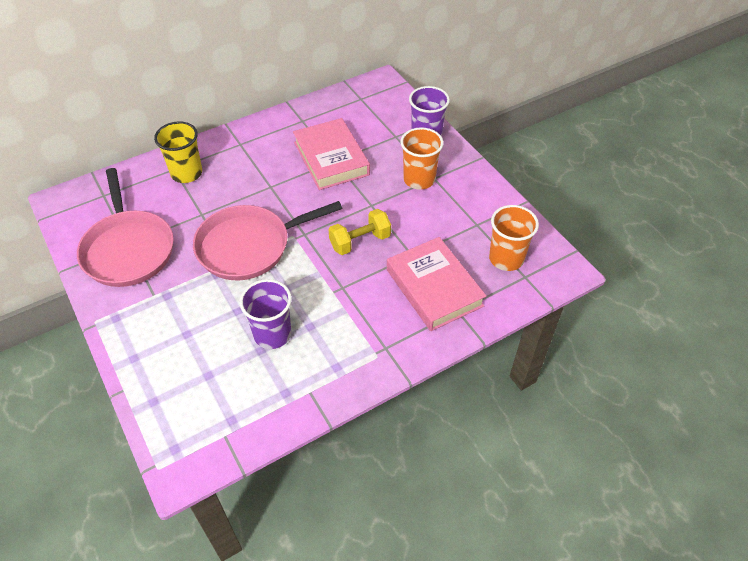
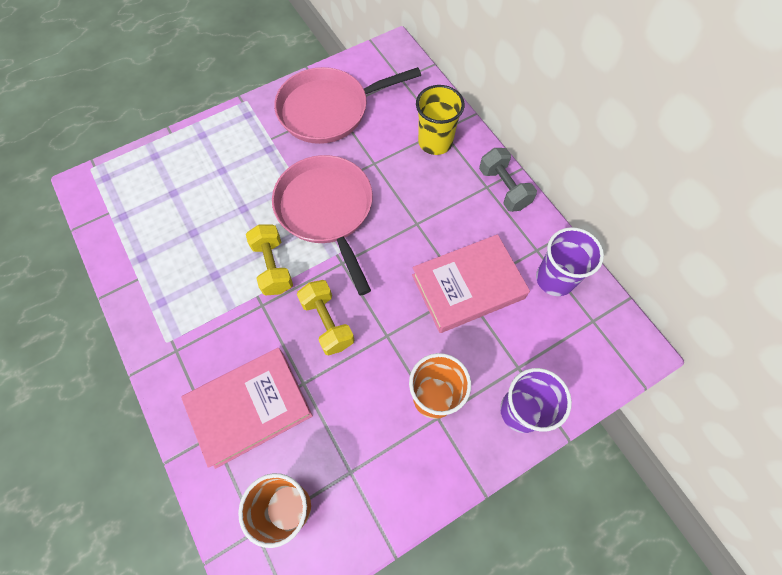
camera: 90 degrees right, 15 degrees up
(243, 134) = (503, 188): none -> grey dumbbell
(272, 334) = (210, 241): purple cup -> purple cup (555, 279)
(304, 282) = (273, 267): none -> yellow dumbbell

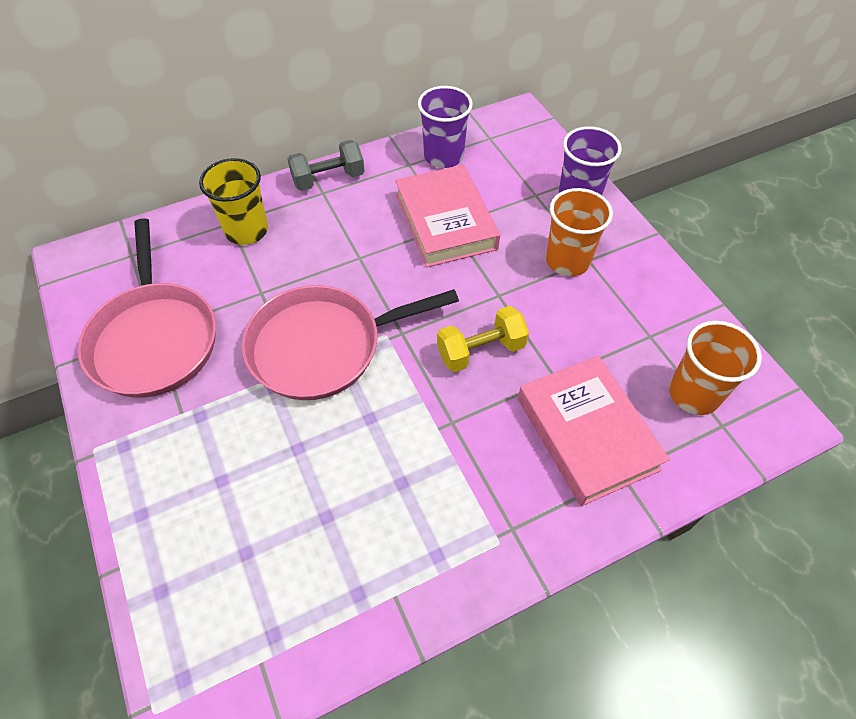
camera: 85 degrees left, 10 degrees down
(273, 267) = (398, 409): yellow dumbbell -> none

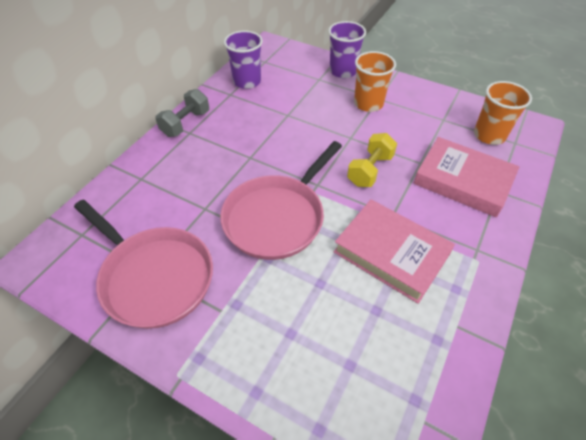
camera: 35 degrees left, 5 degrees down
(246, 230) = (157, 177): yellow cup -> none
(445, 221) = (282, 114): pink book -> pink book (391, 253)

